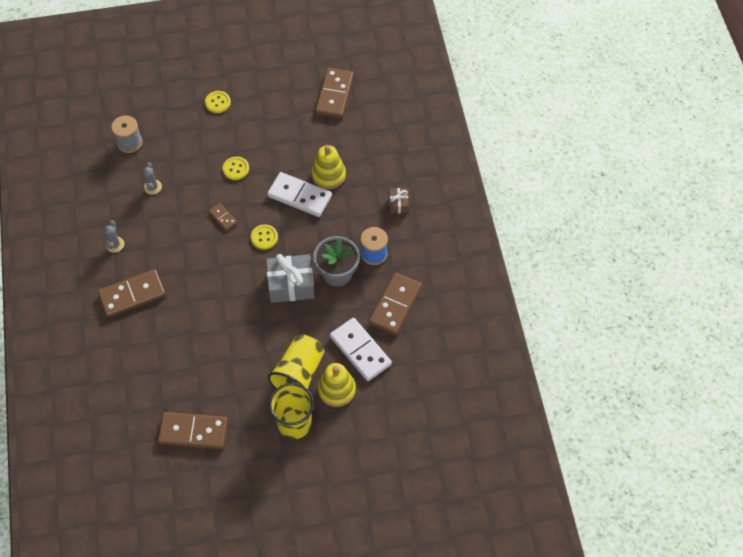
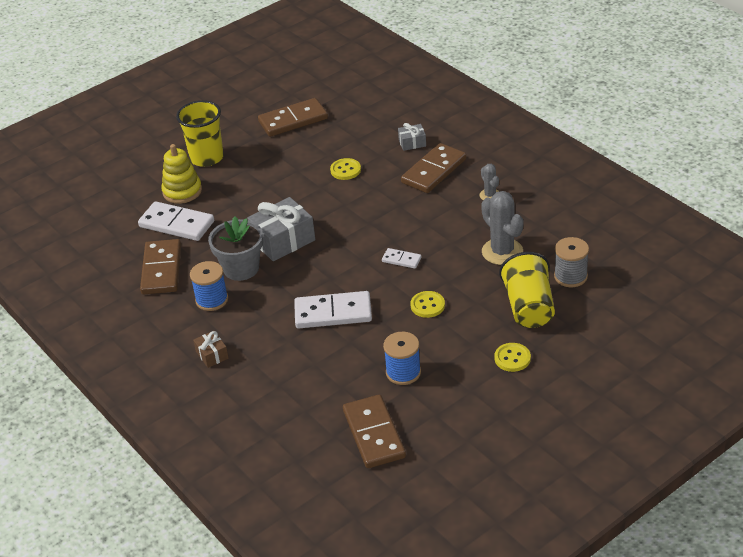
camera: 155 degrees right, 20 degrees down
(122, 338) = (412, 143): none -> grey gift
(152, 187) = (502, 252): grey cactus -> grey cactus, size x1.84
(223, 217) = (401, 260): brown domino -> white domino
(264, 237) = (342, 263): yellow button -> yellow button (345, 170)
(288, 127) = (403, 372): none -> blue spool
(299, 373) = (226, 187): yellow cup -> yellow cup (529, 307)
(328, 175) = (315, 346): yellow stacking toy -> none

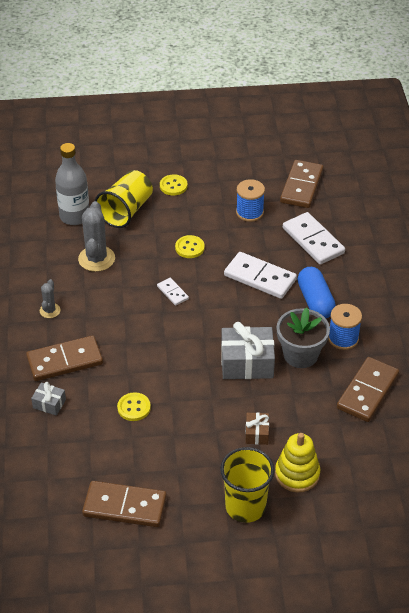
camera: 150 degrees left, 5 degrees up
(176, 224) = (326, 435): white domino -> white domino (313, 240)
(212, 355) = (372, 292): brown gift -> brown gift (257, 433)
(262, 319) = (315, 301): none -> blue capsule
(570, 276) = (74, 216): grey spool -> grey bottle

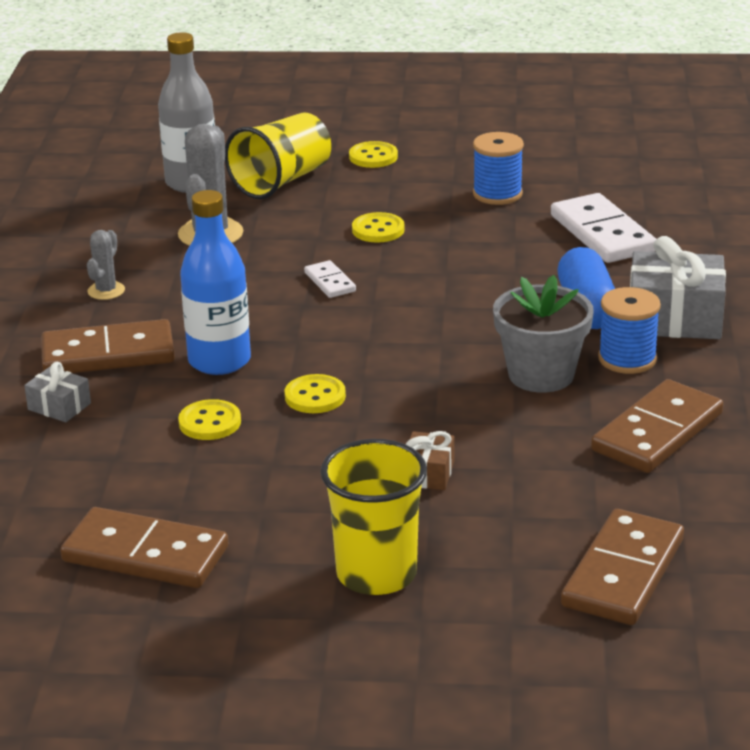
camera: 10 degrees right, 15 degrees down
(127, 360) = (219, 361): none -> blue bottle
(185, 382) = (315, 396): none -> yellow button
(247, 363) = (437, 379): grey gift -> grey gift (674, 318)
(260, 277) = (493, 273): white domino -> none
(297, 474) = (490, 536): yellow stacking toy -> none
(301, 186) = (598, 168): brown domino -> brown domino (622, 573)

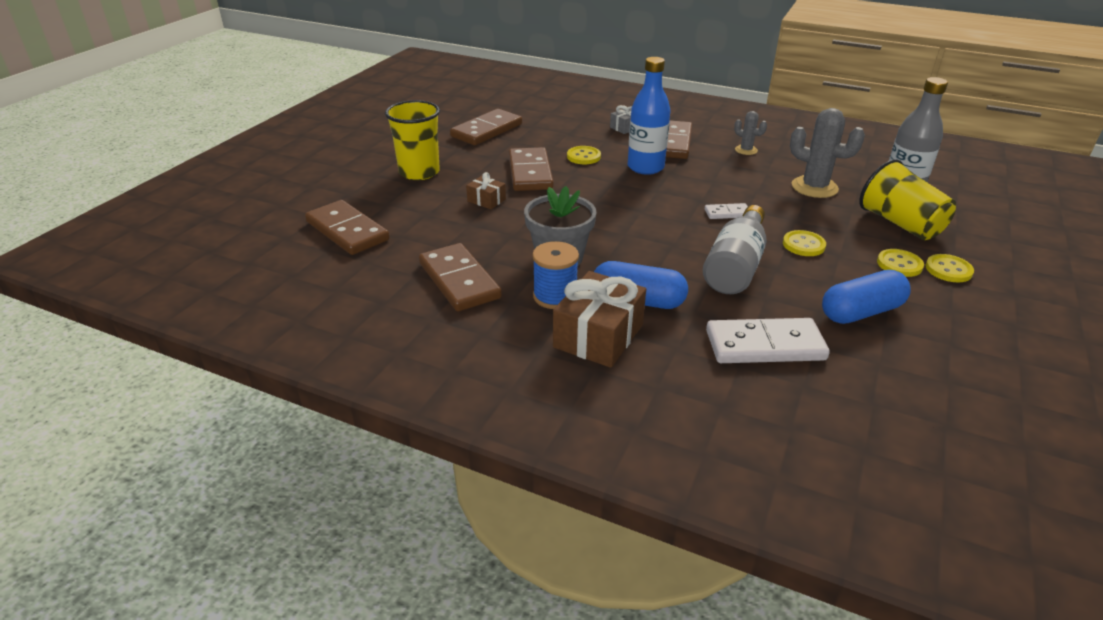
camera: 110 degrees right, 5 degrees up
(304, 458) = (530, 173): none -> brown domino
(315, 396) = (588, 185): yellow button -> yellow button (899, 264)
(462, 263) = (735, 266): none -> grey bottle
(497, 194) = (861, 312): blue spool -> blue capsule
(674, 318) = (598, 336): grey gift -> brown gift

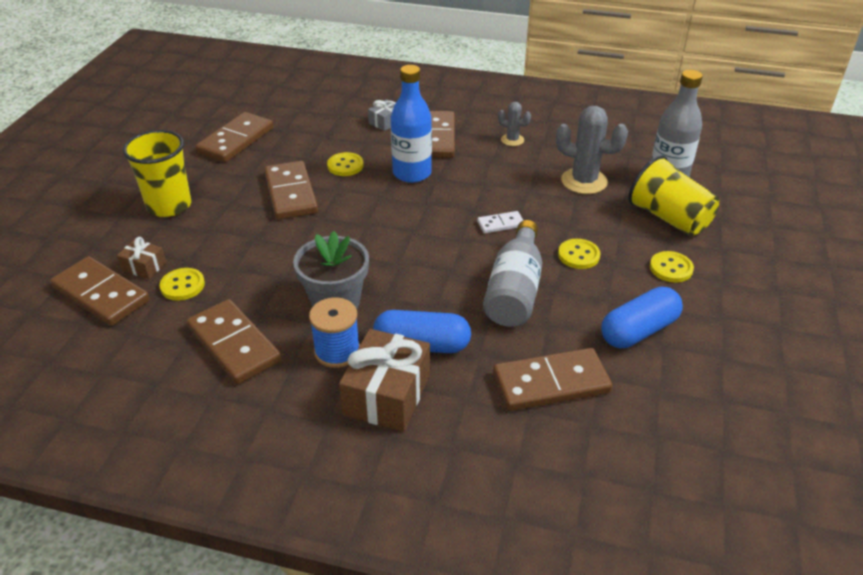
camera: 10 degrees left, 5 degrees up
(486, 200) = (248, 235): brown gift -> brown gift (144, 266)
(765, 345) = (551, 383): white domino -> brown domino
(948, 270) = (716, 269): yellow button -> yellow button (182, 285)

